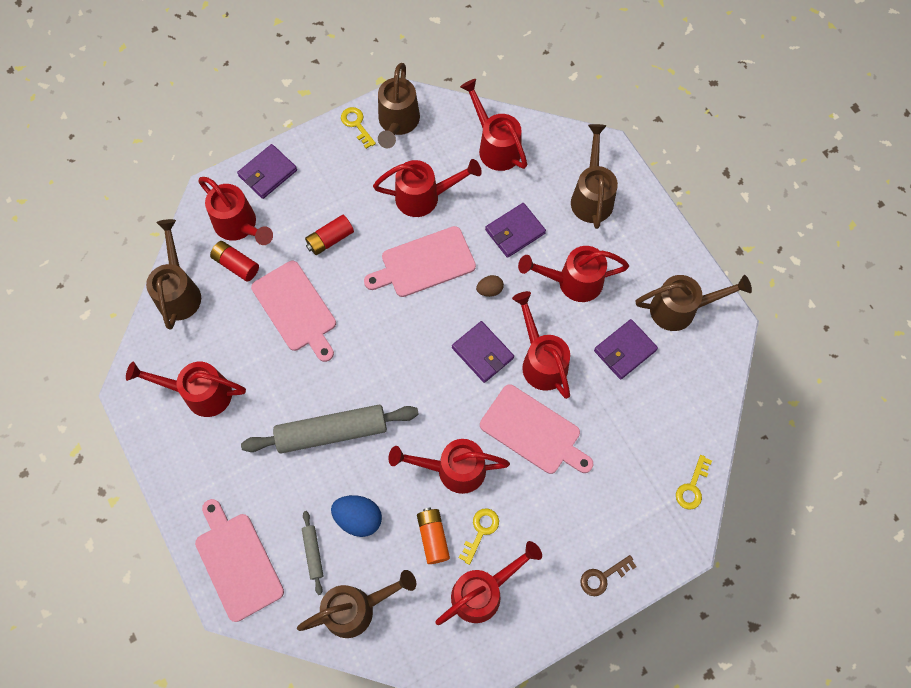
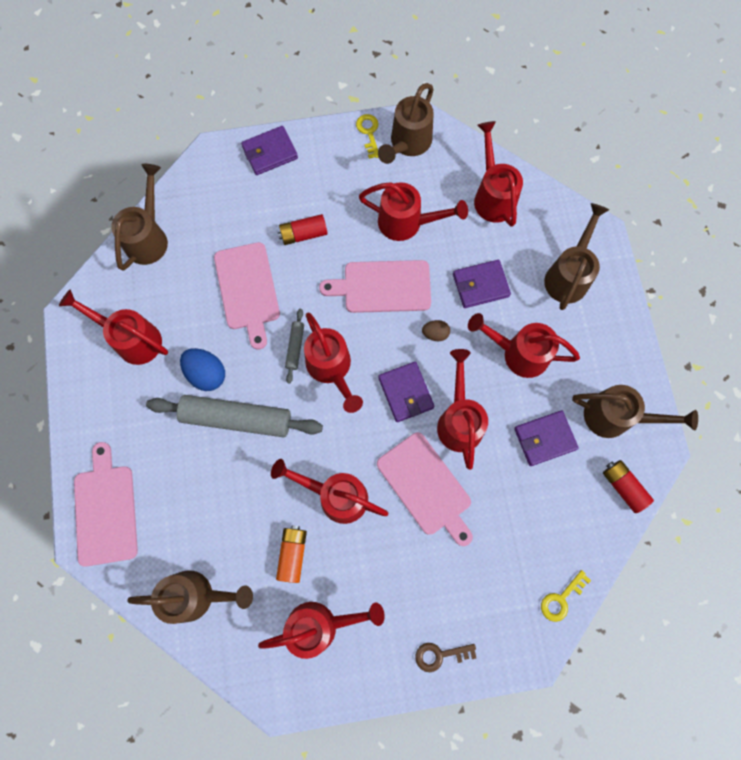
camera: 20 degrees right, 5 degrees up
(236, 265) = (209, 229): red battery -> red battery (623, 487)
(239, 226) = (225, 194): red watering can -> red watering can (331, 368)
(313, 553) = (177, 527): grey rolling pin -> grey rolling pin (295, 347)
(358, 518) = (230, 510): blue egg -> blue egg (206, 374)
(480, 531) = (339, 565): yellow key -> none

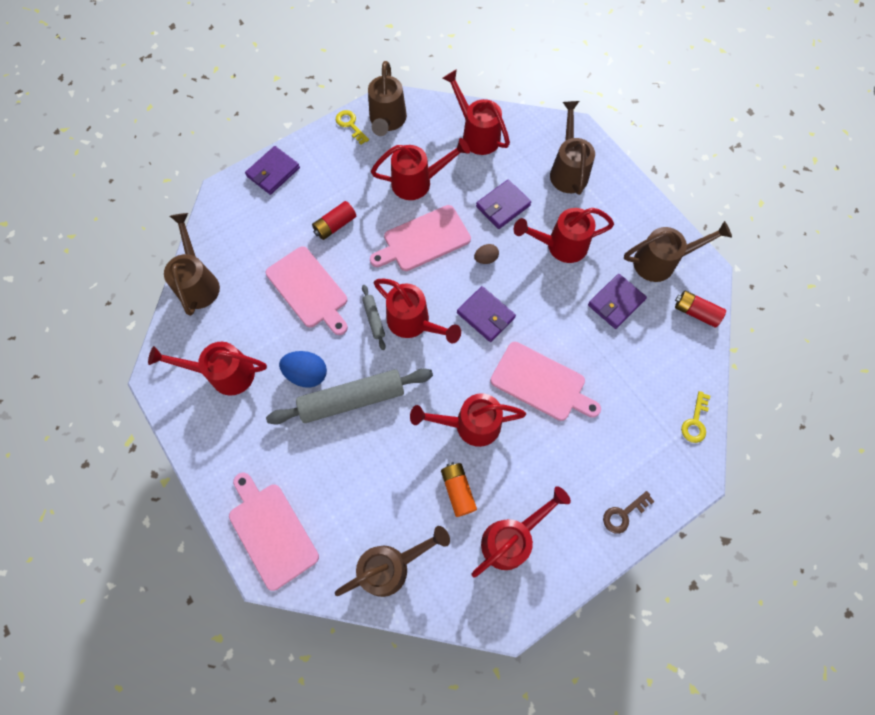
camera: 25 degrees left, 5 degrees down
(459, 420) = (540, 318): red watering can -> none

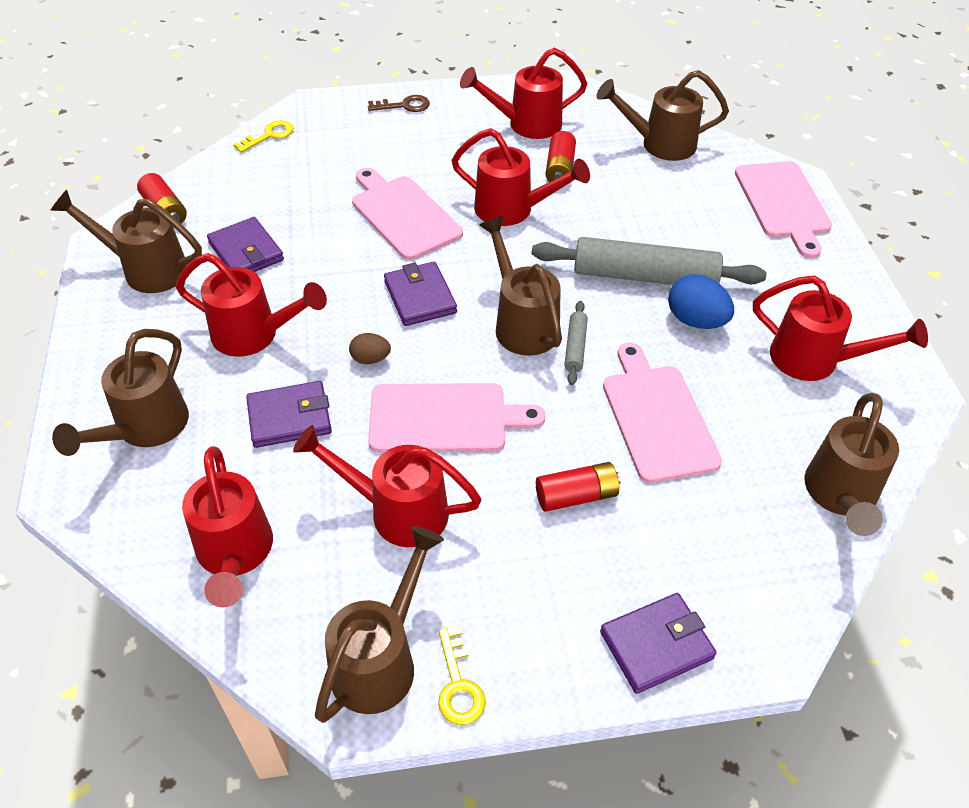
camera: 155 degrees left, 20 degrees down
(413, 323) = (522, 323): red watering can -> brown watering can
(458, 490) = (560, 169): orange battery -> red battery
(616, 302) = (246, 252): purple wallet -> purple wallet turned 75 degrees clockwise

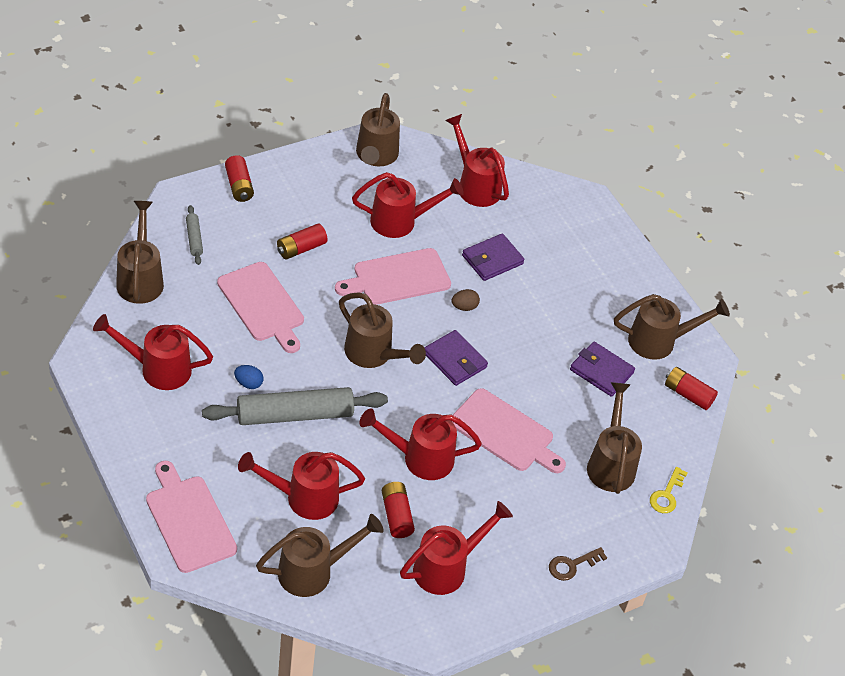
camera: 155 degrees right, 0 degrees up
(145, 428) = (572, 237): brown watering can -> brown watering can (611, 463)
(254, 335) = (550, 308): red watering can -> red watering can (303, 498)
(458, 684) = (333, 153): yellow key -> none
(575, 347) = (330, 344): grey rolling pin -> grey rolling pin (194, 238)
(656, 645) = (239, 186): purple wallet -> red battery
(695, 321) = (248, 383): blue egg -> blue egg, size x0.59

